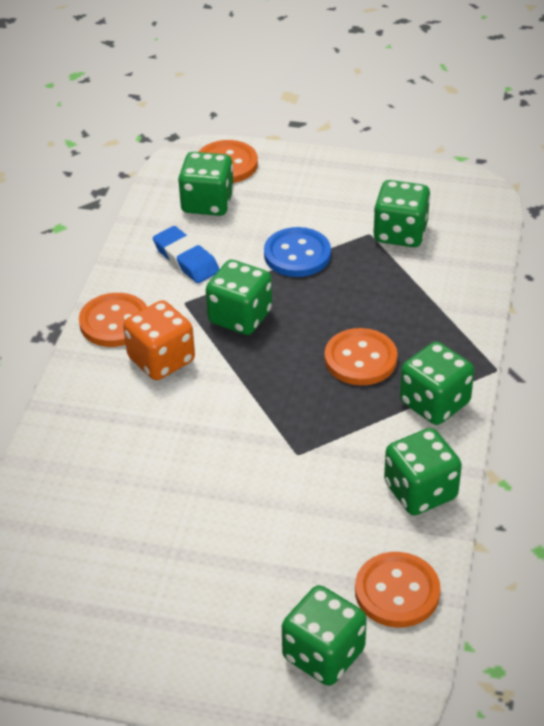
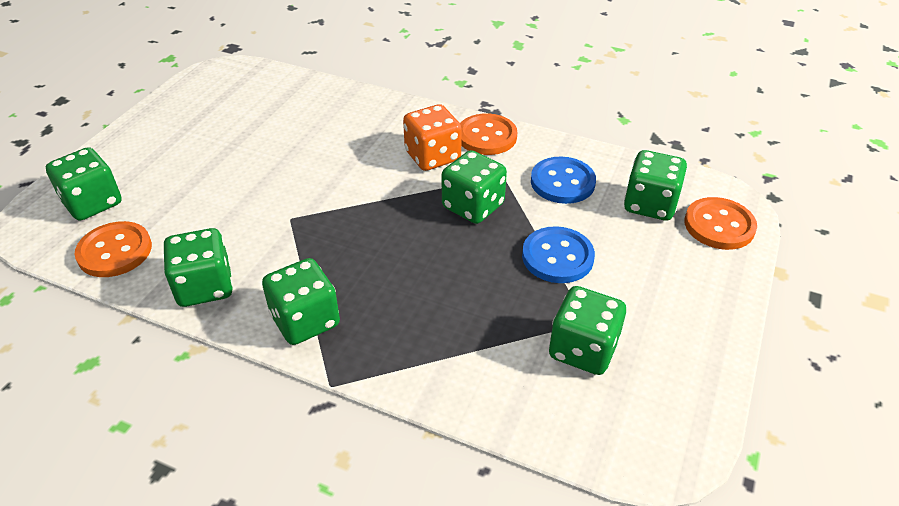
camera: 100 degrees right, 0 degrees up
(186, 259) = (562, 182): blue eraser -> blue button
(360, 359) = (387, 277): orange button -> none

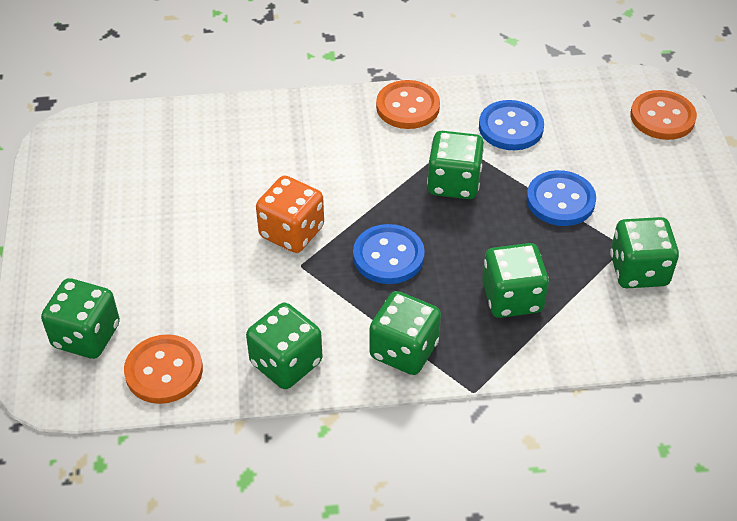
camera: 30 degrees left, 5 degrees up
(365, 240) = (388, 256): none -> blue button
(432, 156) = (376, 148): orange dice -> orange dice (292, 232)
(650, 204) = (597, 120): green dice -> green dice (512, 298)

